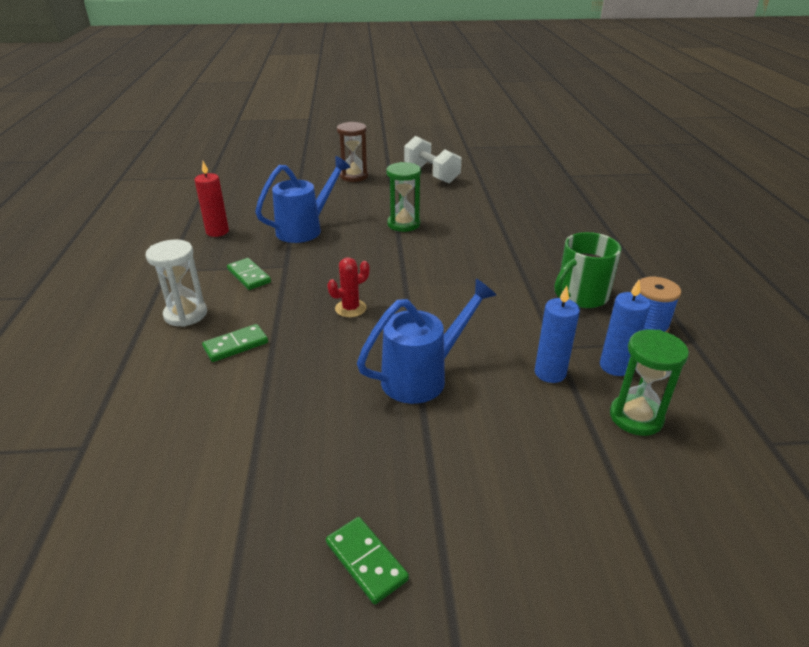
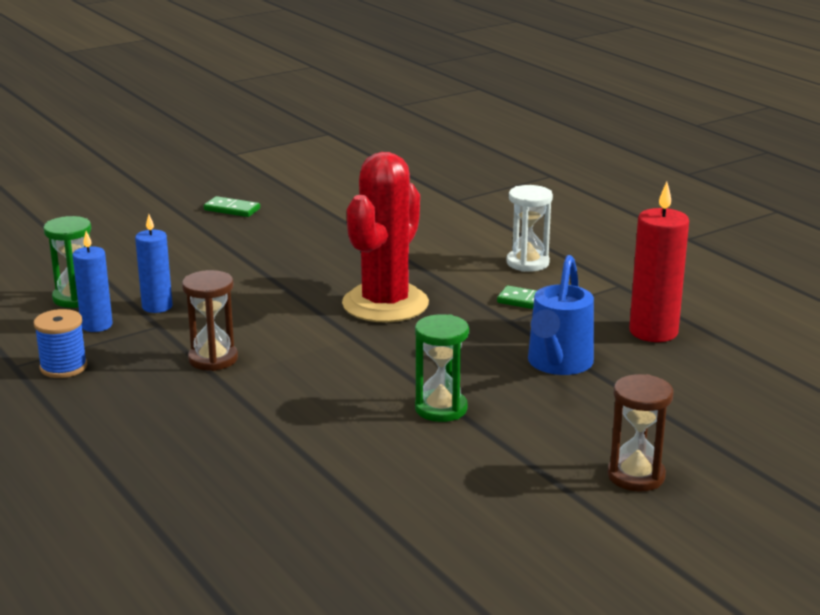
camera: 150 degrees right, 10 degrees down
(217, 232) = (653, 332): red candle -> red candle, size x1.54
(236, 345) = (447, 258): green domino -> none
(350, 308) = (385, 304): red cactus -> red cactus, size x2.49
(422, 377) = (267, 278): blue watering can -> none
(431, 174) = (512, 528): white dumbbell -> none
(522, 298) = (213, 359): none -> brown hourglass
(580, 296) = (145, 378): green mug -> none

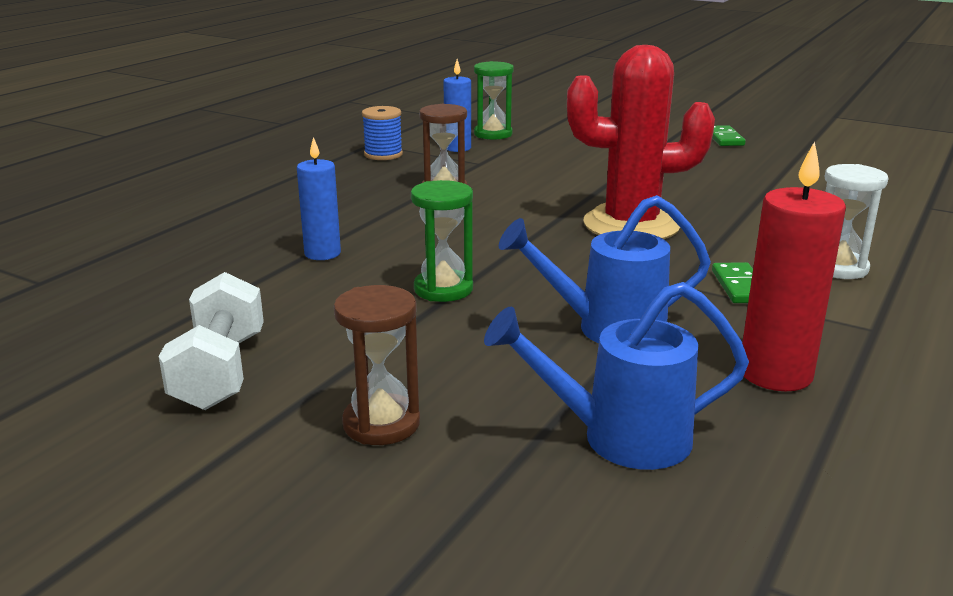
camera: 65 degrees right, 0 degrees up
(157, 306) = (511, 156): blue candle -> blue candle (322, 253)
(516, 531) = (220, 372): none -> white dumbbell
(698, 400) = (619, 438): none -> blue watering can

